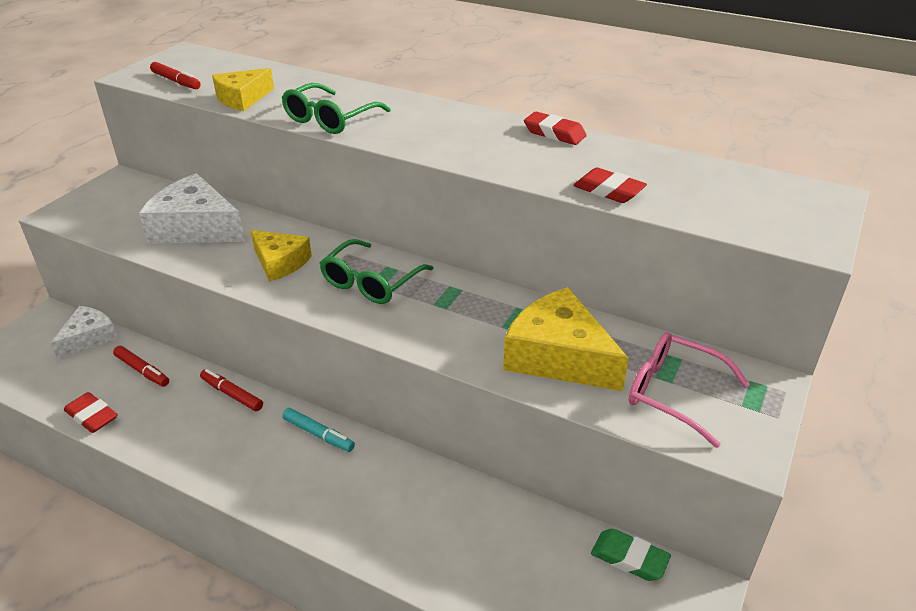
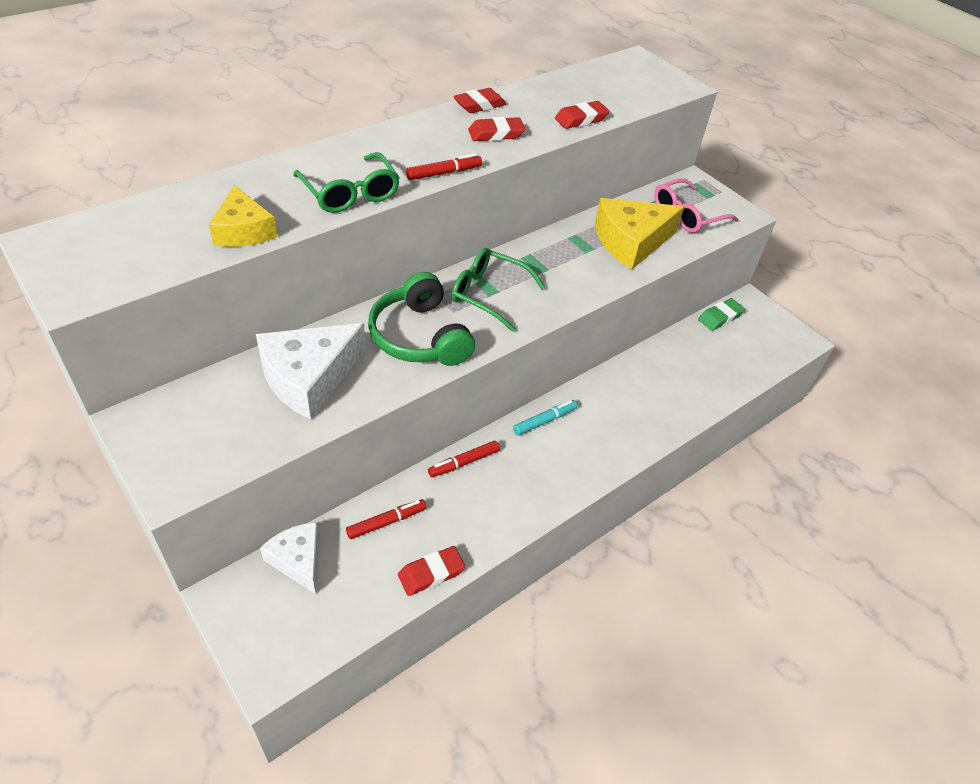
camera: 70 degrees left, 10 degrees up
(176, 81) = (137, 264): red marker -> red marker (444, 173)
(280, 262) = (420, 336): yellow cheese -> green headphones
(371, 282) = (489, 294): green glasses -> green glasses turned 150 degrees clockwise
(509, 153) = (496, 134): none -> red eraser

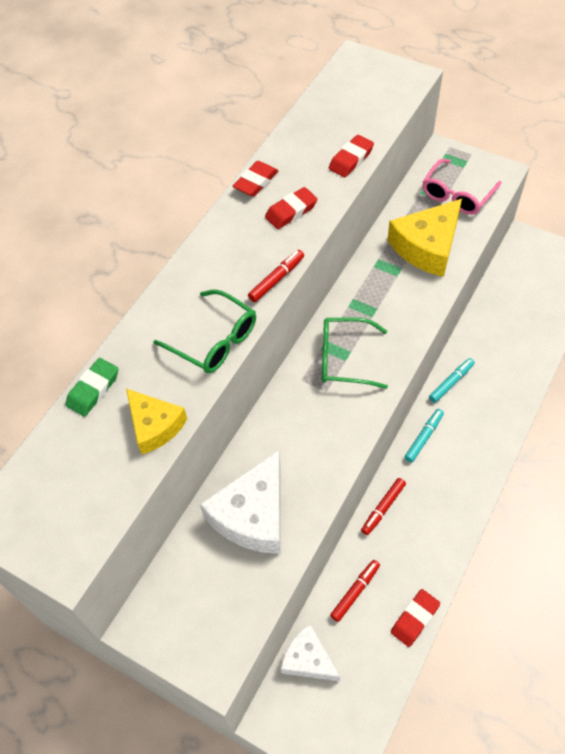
camera: 15 degrees left, 10 degrees up
(420, 336) = (315, 429): green headphones -> none
(602, 387) = (451, 382): none -> turquoise marker
(720, 317) = (508, 267): green eraser -> green eraser (93, 389)

